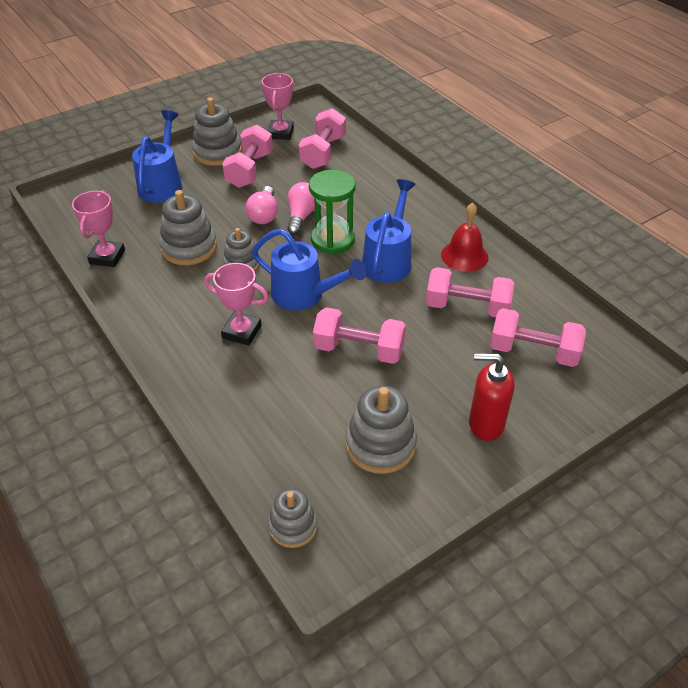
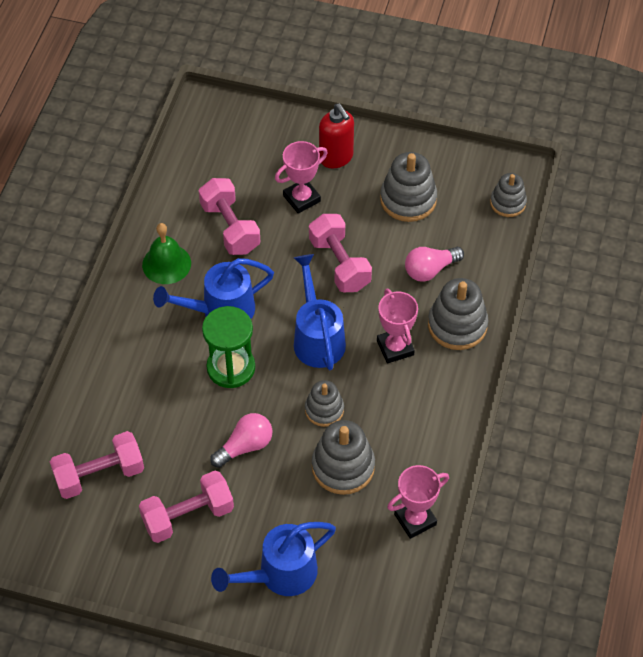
camera: 130 degrees left, 10 degrees up
(217, 152) = (183, 573): grey stacking toy -> grey stacking toy (457, 325)
(280, 133) = (95, 543): pink trophy -> pink trophy (301, 198)
(301, 216) = (220, 415): pink light bulb -> pink light bulb (430, 270)
(464, 256) = (166, 264): red bell -> green bell
(533, 351) = (241, 166): pink dumbbell -> none

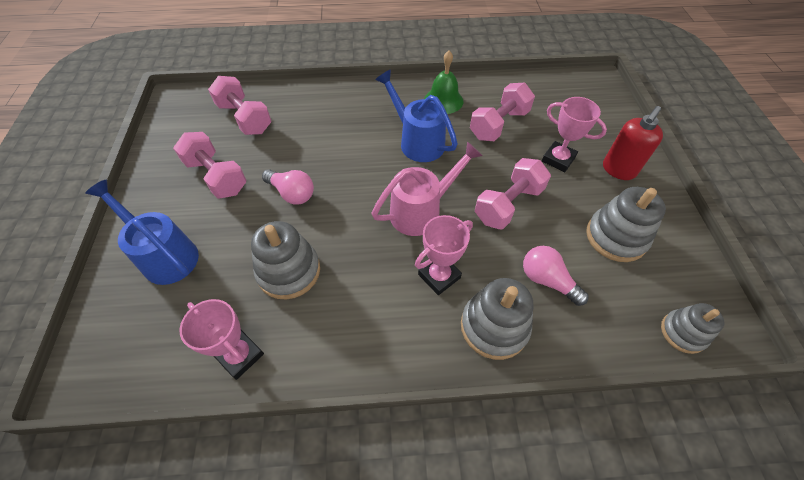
camera: 70 degrees right, 0 degrees up
(231, 368) = (365, 163): green hourglass -> none
(317, 337) = (422, 211): blue watering can -> pink watering can
(324, 410) = (347, 238): grey stacking toy -> none

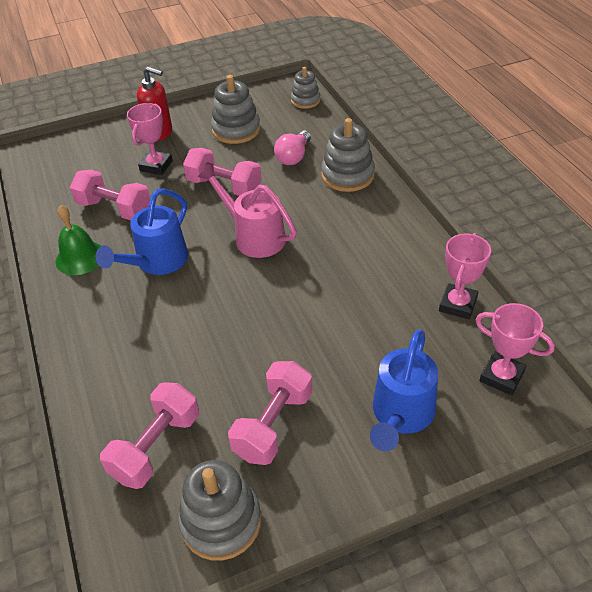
camera: 105 degrees left, 10 degrees down
(289, 271) = (364, 305): grey stacking toy -> grey stacking toy (221, 521)
(292, 193) = (271, 340): pink light bulb -> none
(439, 276) = (319, 211): pink trophy -> pink trophy (501, 376)

